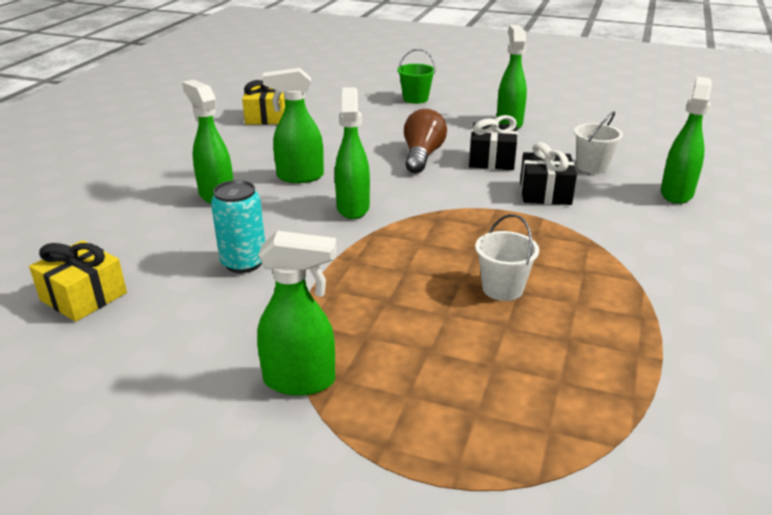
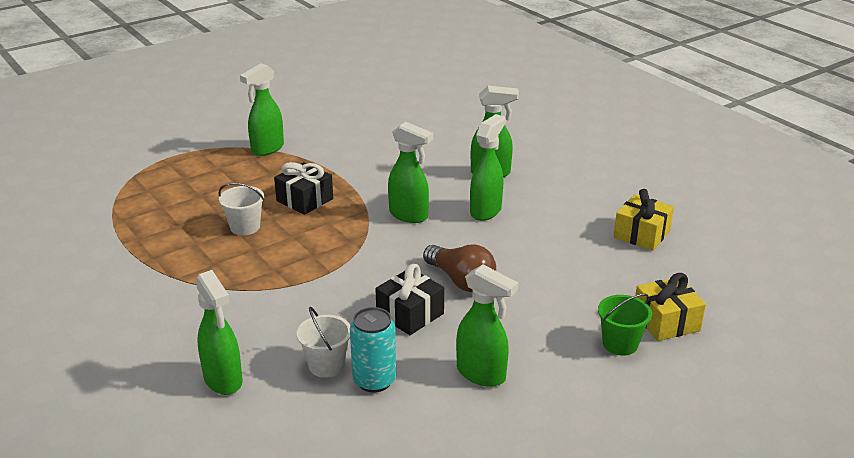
camera: 125 degrees right, 0 degrees up
(83, 296) = (412, 117): yellow gift -> yellow gift (666, 321)
(244, 263) = (388, 161): turquoise can -> turquoise can (374, 380)
(545, 193) = (320, 308): black gift -> black gift (304, 200)

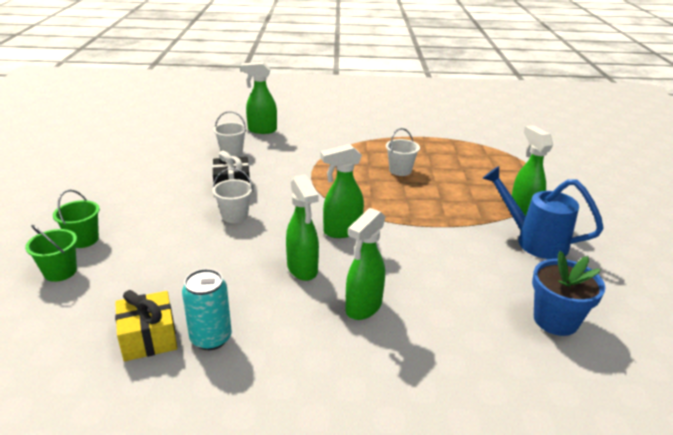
camera: 125 degrees right, 0 degrees up
(304, 200) = (415, 200): black gift -> none
(314, 136) = (534, 241): none -> blue watering can
(374, 380) = (200, 159): turquoise can -> turquoise can (211, 338)
(409, 114) = (555, 320): none -> blue flower pot
(461, 280) = (235, 216): brown light bulb -> white bucket
(482, 374) = (151, 185): green spray bottle -> none
(666, 321) = (60, 272): yellow gift -> green bucket

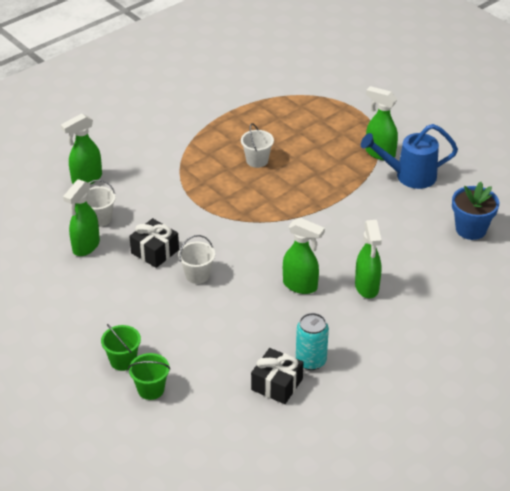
camera: 40 degrees left, 10 degrees up
(148, 338) = (277, 384): yellow gift -> black gift
(341, 231) = (286, 242): green spray bottle -> green spray bottle (85, 247)

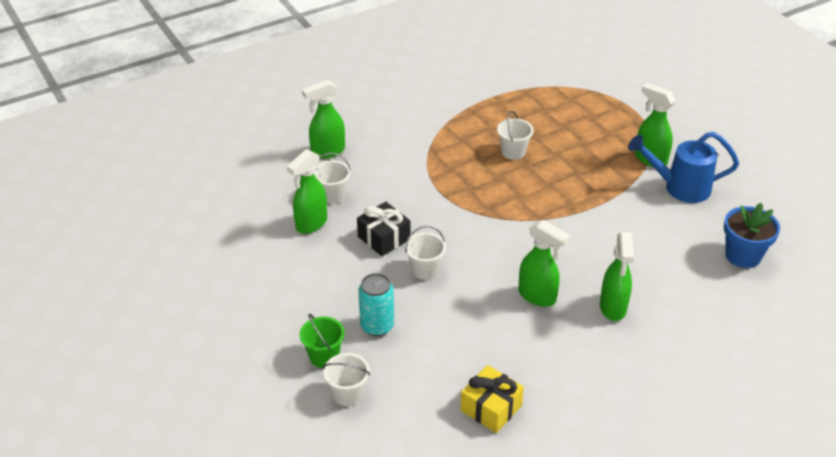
camera: 10 degrees right, 0 degrees up
(151, 389) = (348, 394): green bucket -> white bucket
(277, 384) = (491, 408): black gift -> yellow gift
(311, 361) = (535, 385): turquoise can -> turquoise can (377, 326)

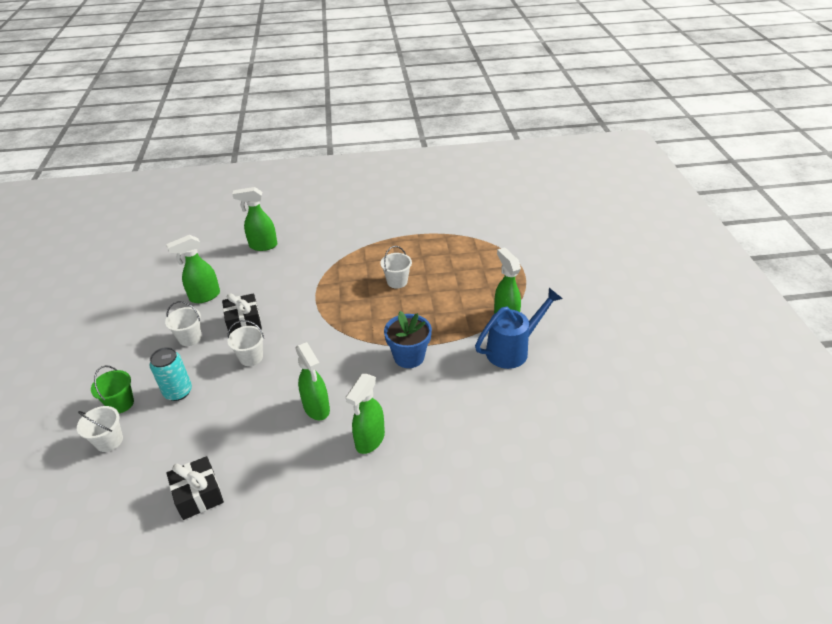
camera: 25 degrees right, 0 degrees up
(332, 195) = (237, 279): white bucket -> white bucket (190, 338)
(491, 408) = (198, 495): yellow gift -> black gift
(680, 187) = (512, 350): blue watering can -> blue watering can turned 120 degrees clockwise
(743, 256) = (523, 430): blue flower pot -> blue flower pot (409, 357)

